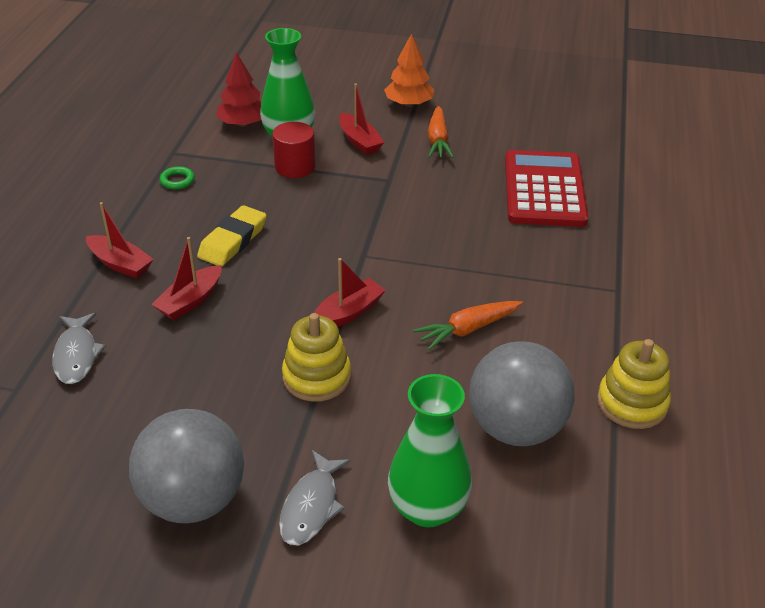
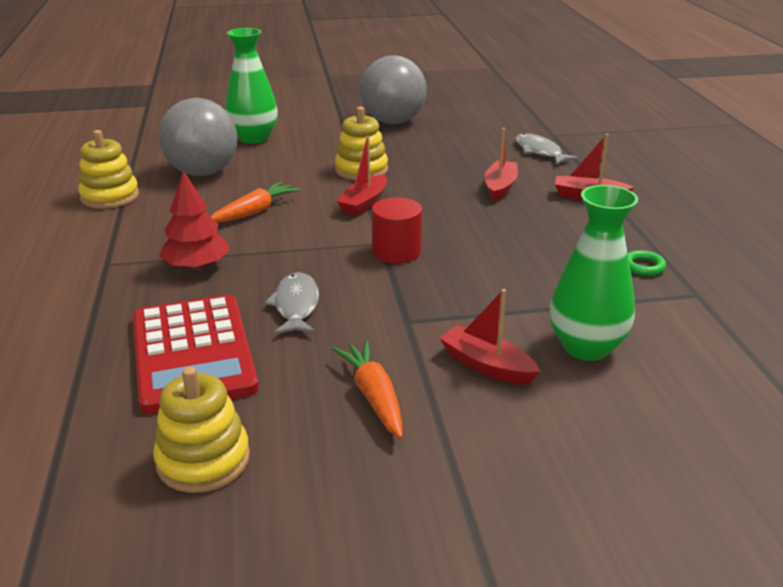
camera: 160 degrees right, 10 degrees down
(233, 241) = (516, 229): yellow eraser -> none
(243, 123) = (671, 353): red tree -> red tree (197, 266)
(295, 167) = (535, 310): red cylinder -> red cylinder (396, 252)
(311, 506) = (324, 129): grey fish -> grey fish (296, 306)
(409, 104) = (463, 460): orange tree -> none
(542, 131) = (203, 460): none -> yellow stacking toy

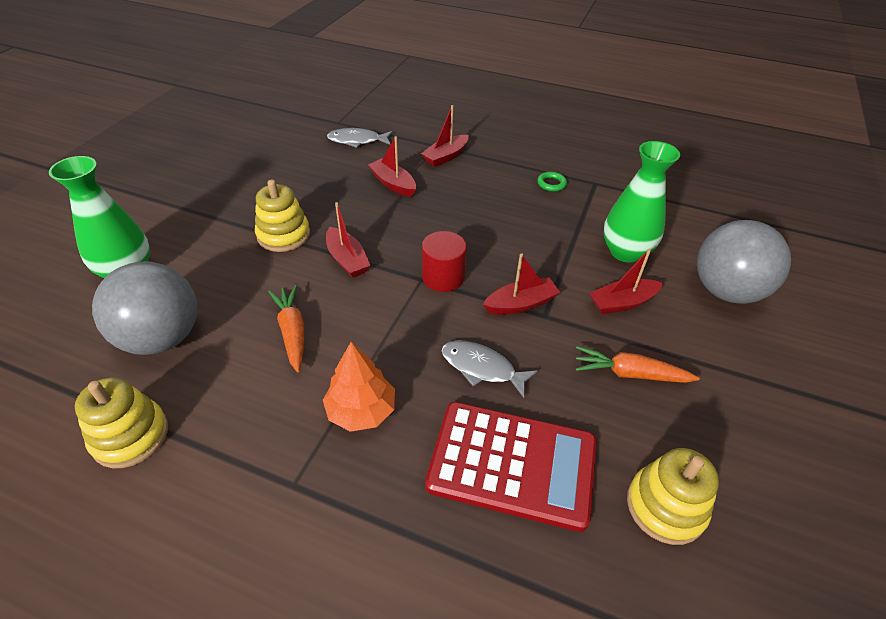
camera: 60 degrees left, 15 degrees up
(197, 266) = (361, 410): red tree -> orange tree
(393, 121) = (211, 178): grey ball -> grey ball (726, 291)
(407, 302) = (520, 304): none -> red boat

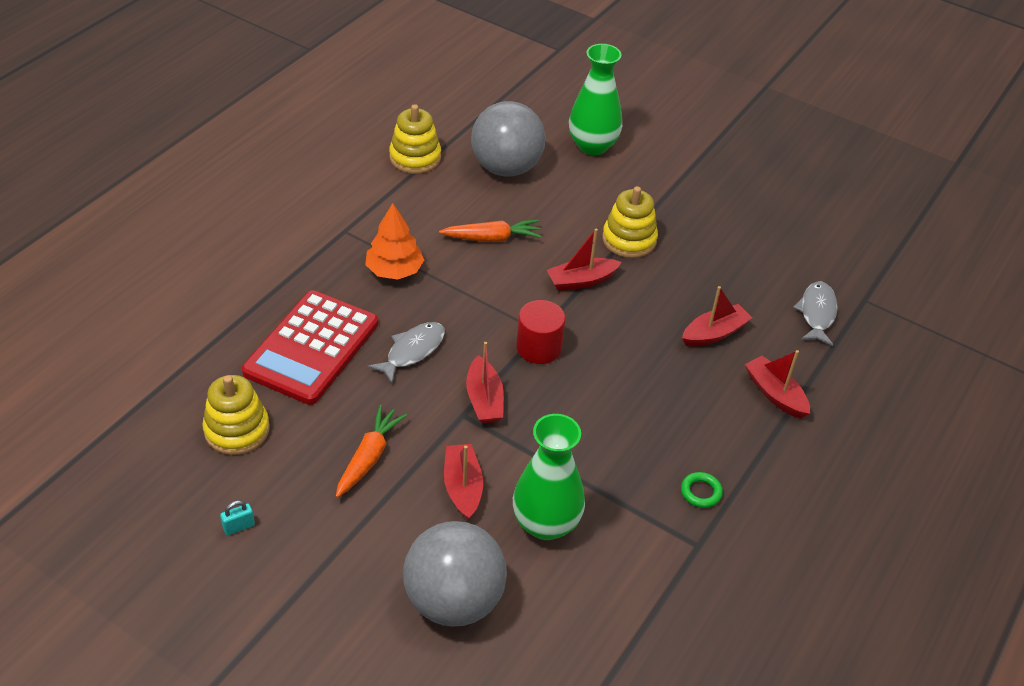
camera: 100 degrees right, 0 degrees up
(774, 461) = (239, 527): none -> turquoise padlock

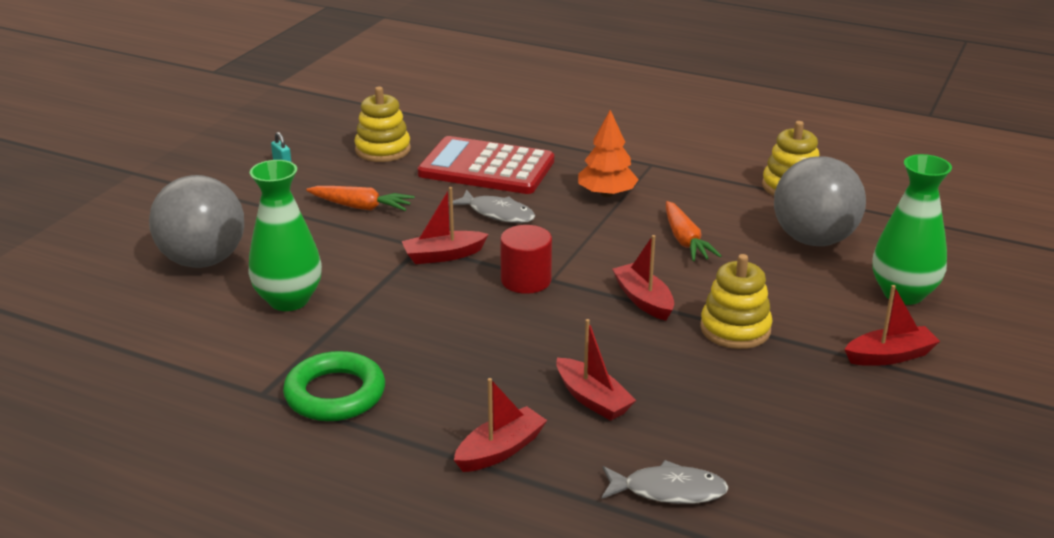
camera: 85 degrees right, 15 degrees down
(462, 487) = (330, 254): red boat -> red boat (890, 356)
(701, 492) = (335, 394): green ring -> green ring, size x2.10

